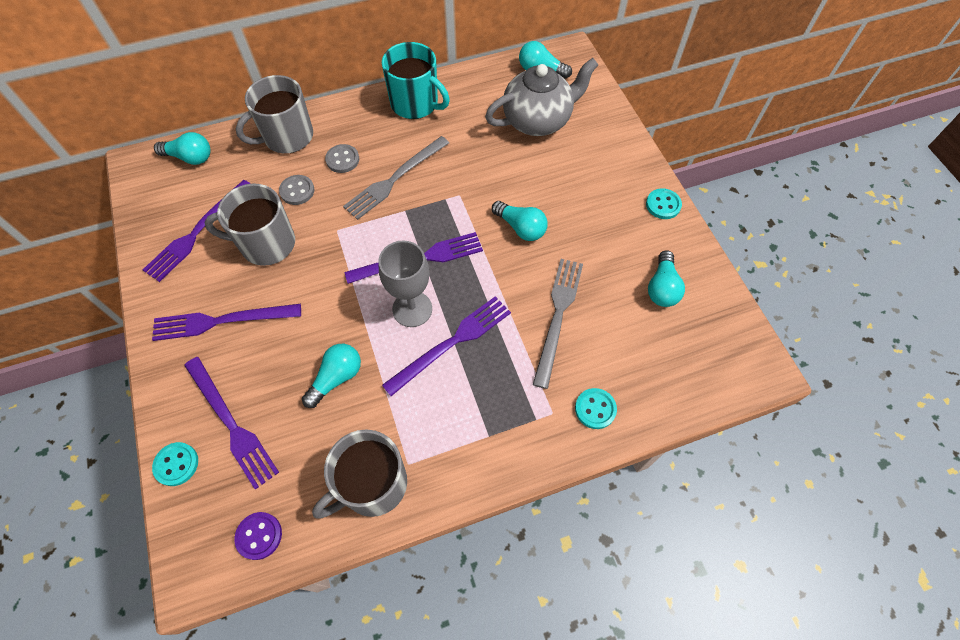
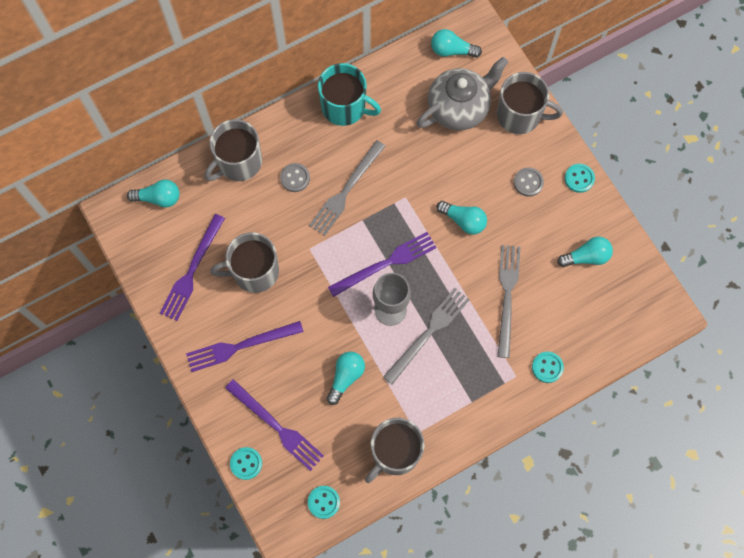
camera: 10 degrees left, 10 degrees up
(259, 536) = (323, 502): purple button -> turquoise button
(297, 191) = (264, 216): grey button -> grey button (528, 182)
(451, 343) = (428, 333): purple fork -> grey fork
(604, 136) = (520, 115): none -> grey mug
(662, 287) = (586, 257): turquoise light bulb -> turquoise light bulb turned 105 degrees counterclockwise

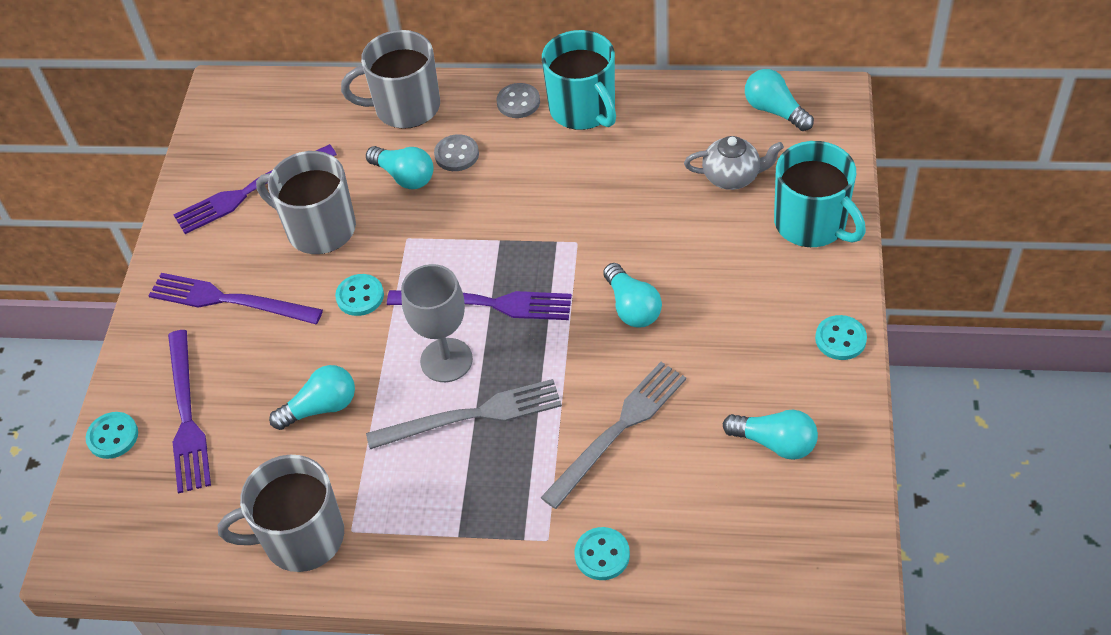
camera: 40 degrees right, 20 degrees down
(158, 198) = (283, 100): turquoise light bulb -> turquoise light bulb (404, 176)
(323, 502) = (159, 542): turquoise button -> turquoise button (360, 296)
(346, 190) = (507, 198): grey fork -> none
(459, 108) = (732, 177): grey teapot -> grey teapot, size x0.58
(520, 115) = (812, 223): grey mug -> turquoise mug
(528, 182) = (760, 307): grey button -> grey button (518, 102)

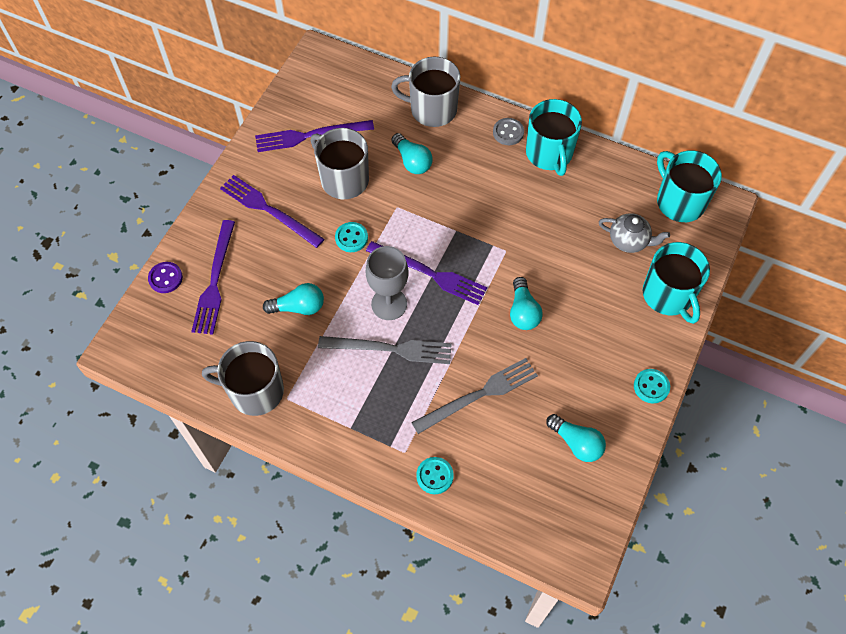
camera: 15 degrees right, 10 degrees up
(113, 436) = (165, 278): turquoise button -> purple button
(456, 154) = (452, 157): grey button -> none
(774, 110) = (679, 201): turquoise light bulb -> turquoise mug

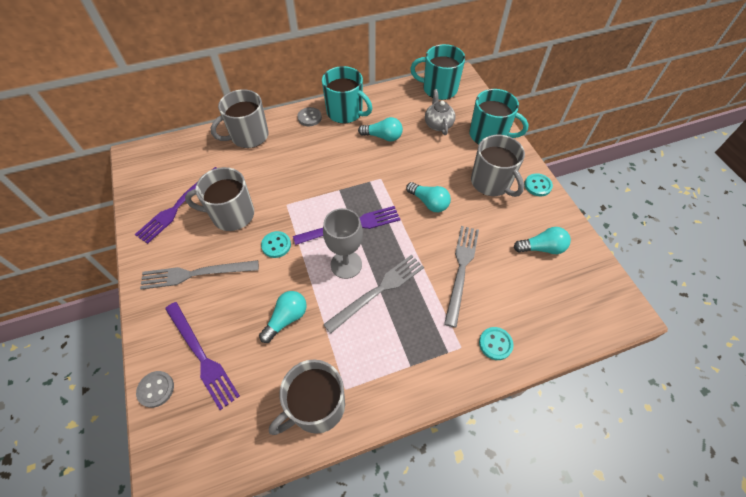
camera: 45 degrees left, 5 degrees down
(165, 278) = (156, 389): purple button -> grey button
(269, 210) = (195, 274): purple fork -> grey fork
(412, 161) = (267, 172): turquoise light bulb -> turquoise light bulb (383, 137)
(607, 344) = (491, 183): none -> grey mug
(629, 241) = (438, 124): grey teapot -> grey teapot turned 75 degrees counterclockwise

